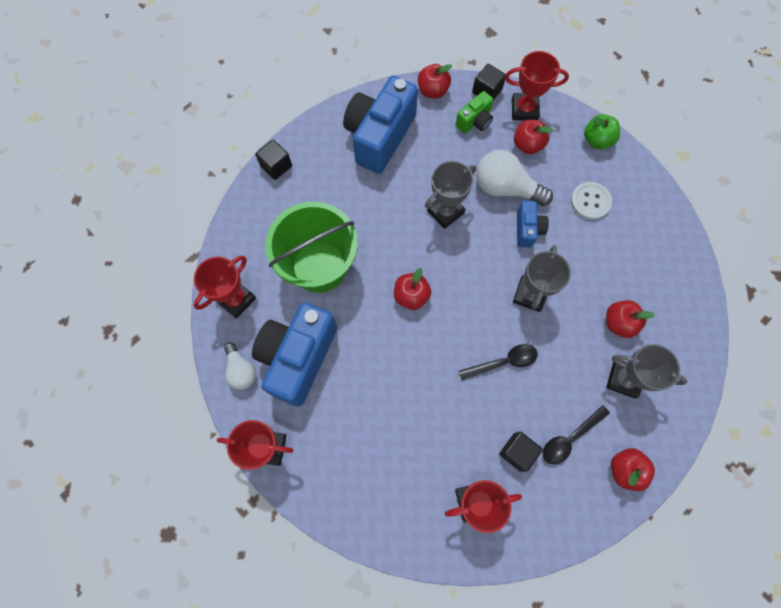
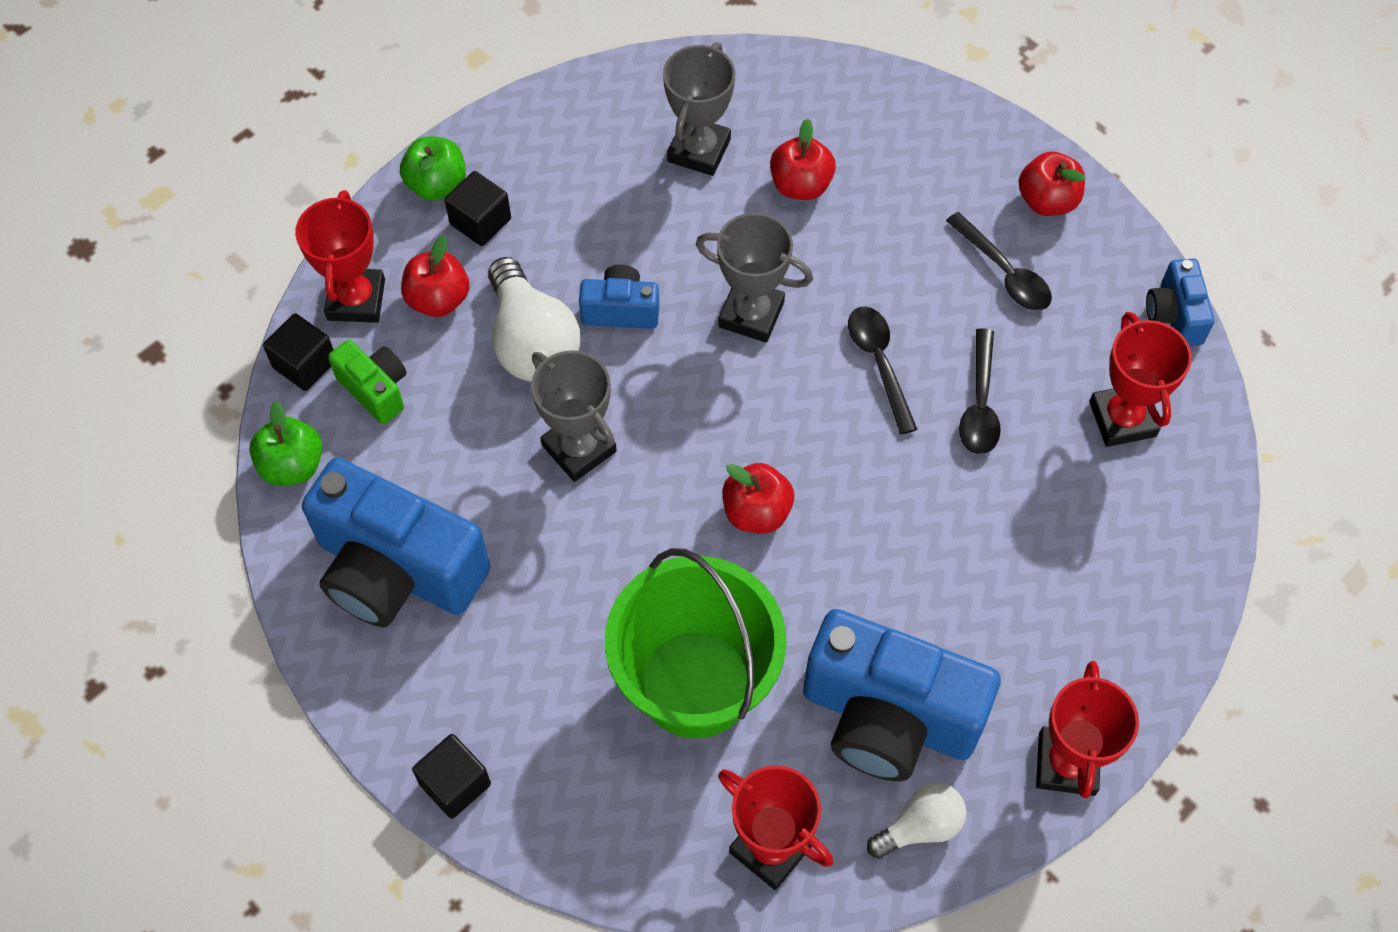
camera: 90 degrees left, 10 degrees down
(432, 91) = (292, 465): red apple -> green apple
(480, 417) = (980, 404): none -> black spoon
(505, 188) = (532, 341): white light bulb -> white light bulb turned 45 degrees counterclockwise
(517, 452) = (1034, 350): black cube -> black cube (480, 221)
(548, 543) = (1174, 315): none -> blue camera
(590, 201) = (566, 206): white button -> none
(623, 379) = (899, 188): grey trophy -> grey trophy (699, 150)

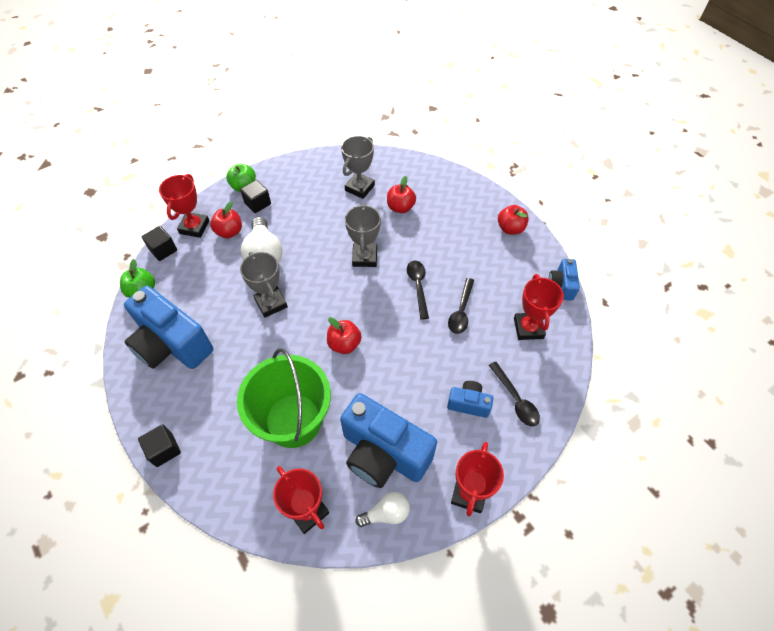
camera: 10 degrees right, 5 degrees down
(375, 389) = (190, 265): green camera -> none
(620, 310) = (307, 247): blue camera -> blue camera (468, 403)
(751, 314) = (365, 257): grey trophy -> grey trophy turned 60 degrees clockwise
(1004, 272) = (484, 255): black spoon -> black spoon (515, 399)

